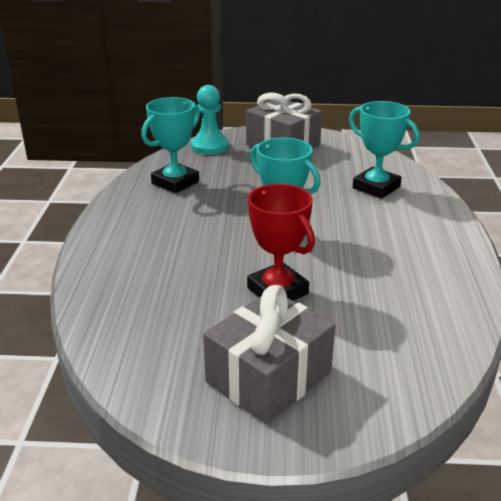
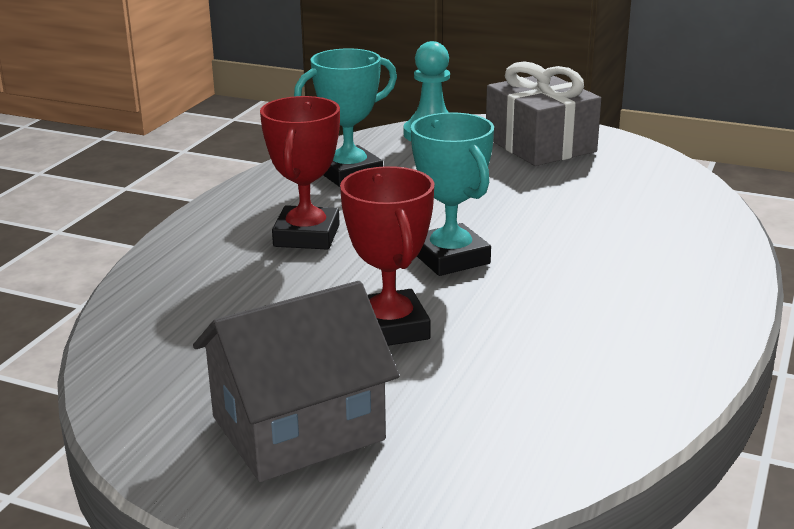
camera: 20 degrees right, 5 degrees down
(178, 233) = (307, 236): none -> red trophy
(269, 377) = (298, 428): grey gift -> grey house
(376, 187) = (641, 219): turquoise trophy -> none

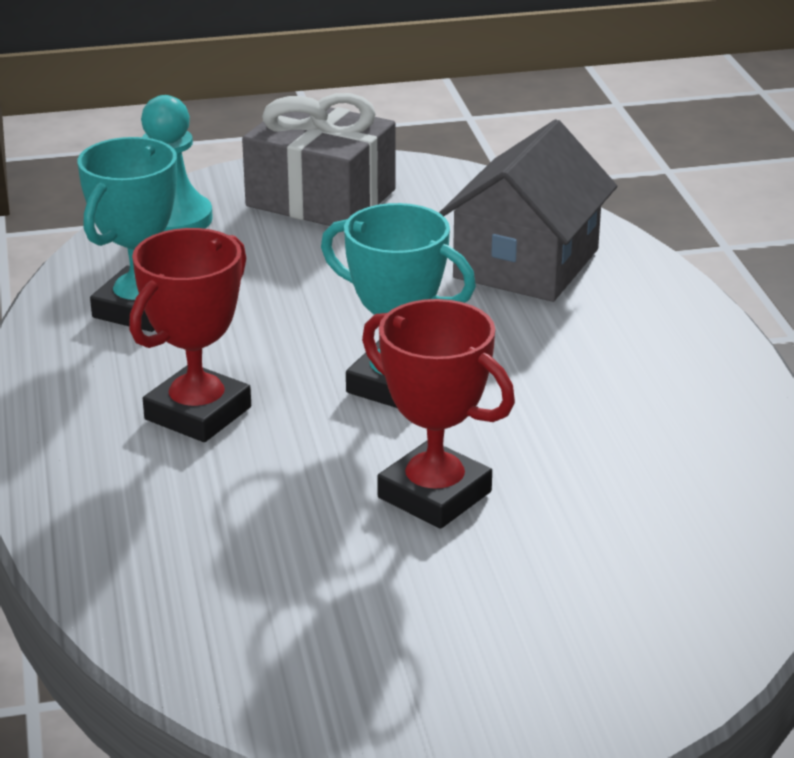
camera: 35 degrees left, 5 degrees up
(298, 428) = (482, 645): grey house -> grey house (526, 263)
(307, 236) = (198, 413): red trophy -> red trophy turned 60 degrees clockwise

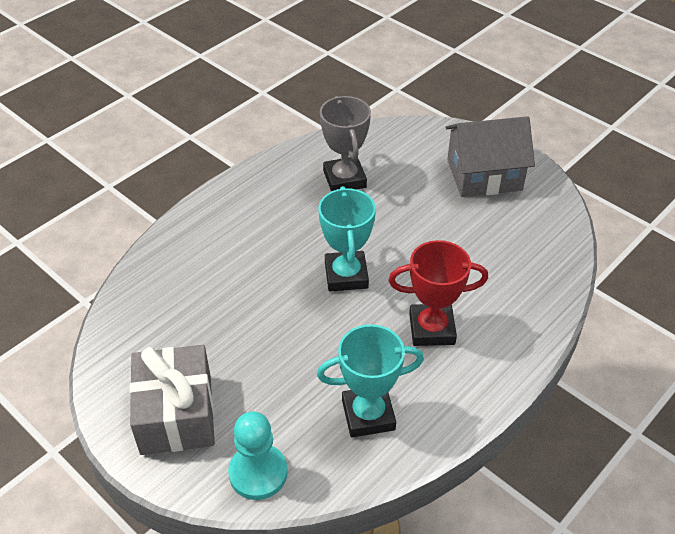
camera: 125 degrees left, 15 degrees up
(434, 494) = (411, 225): red trophy -> none
(526, 263) = (193, 285): grey house -> grey house (484, 175)
(637, 475) = (344, 179): none -> grey trophy

